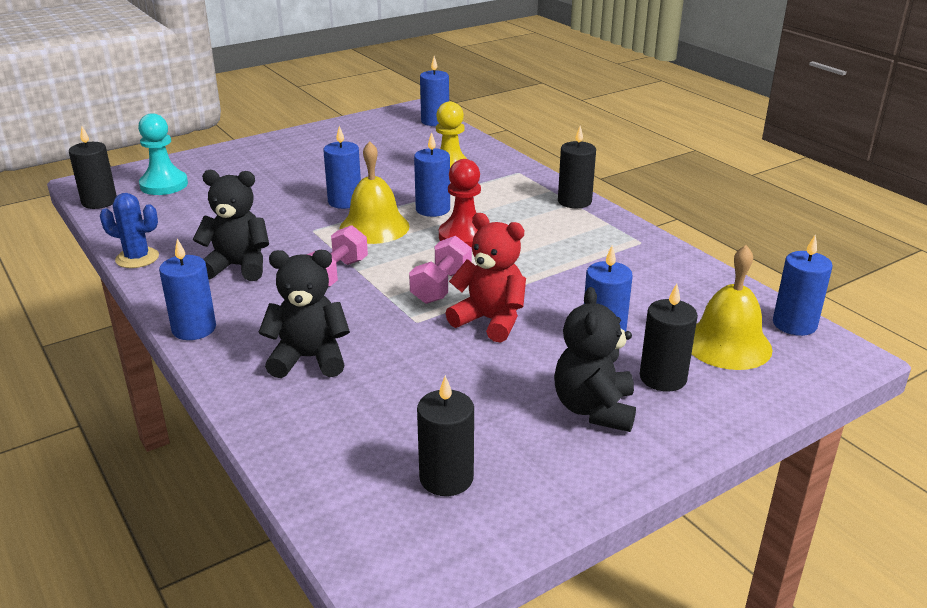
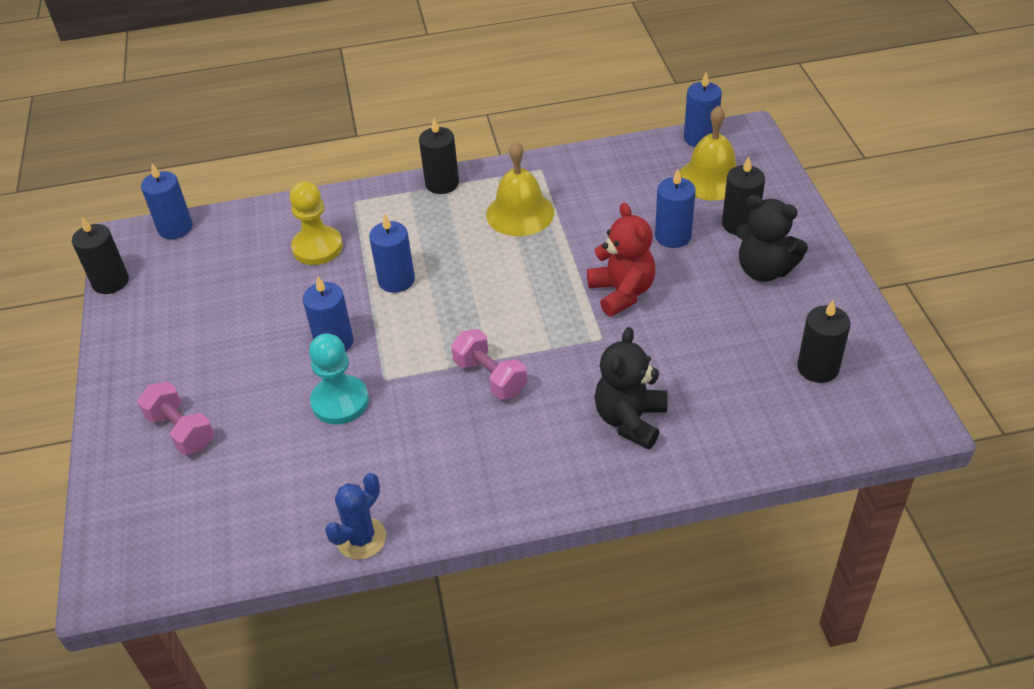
camera: 65 degrees left, 15 degrees up
(99, 202) = (177, 572): black candle -> black candle (110, 282)
(164, 185) = (172, 500): turquoise pawn -> turquoise pawn (340, 402)
(194, 329) = (540, 499): blue candle -> none
(238, 267) = (432, 450): black teddy bear -> none
(374, 227) = (408, 330): yellow bell -> yellow bell (520, 213)
(441, 286) = (551, 309): pink dumbbell -> pink dumbbell (181, 430)
(464, 236) = (466, 272): red pawn -> none
(490, 320) = (622, 292): red teddy bear -> red teddy bear turned 105 degrees clockwise

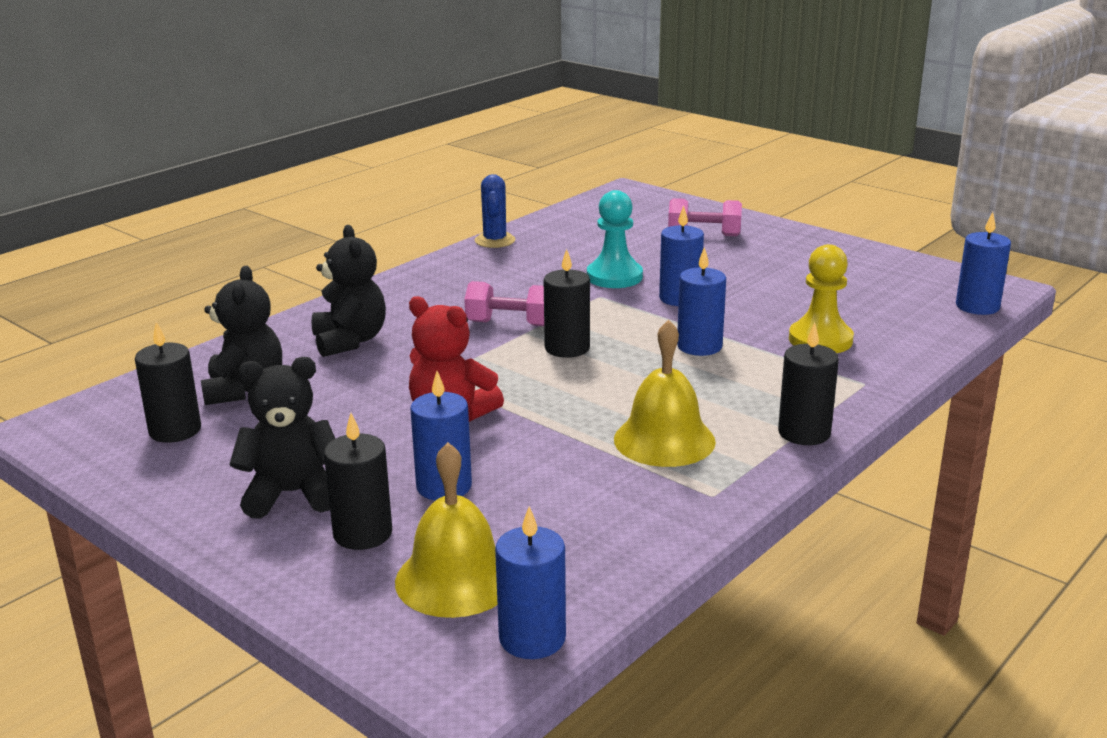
camera: 140 degrees right, 20 degrees down
(110, 282) = (937, 266): black candle -> black candle (567, 348)
(747, 393) = (244, 389): none -> black teddy bear

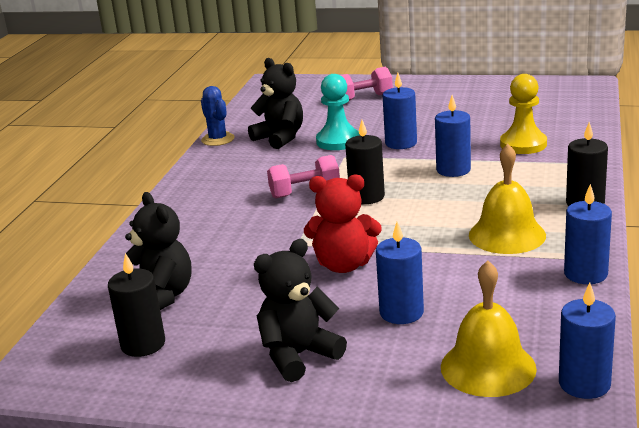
camera: 25 degrees left, 0 degrees up
(350, 341) = (199, 238): black teddy bear -> black teddy bear (280, 138)
(362, 533) = (386, 363): black candle -> none
(977, 306) = (588, 99): blue candle -> blue candle (585, 274)

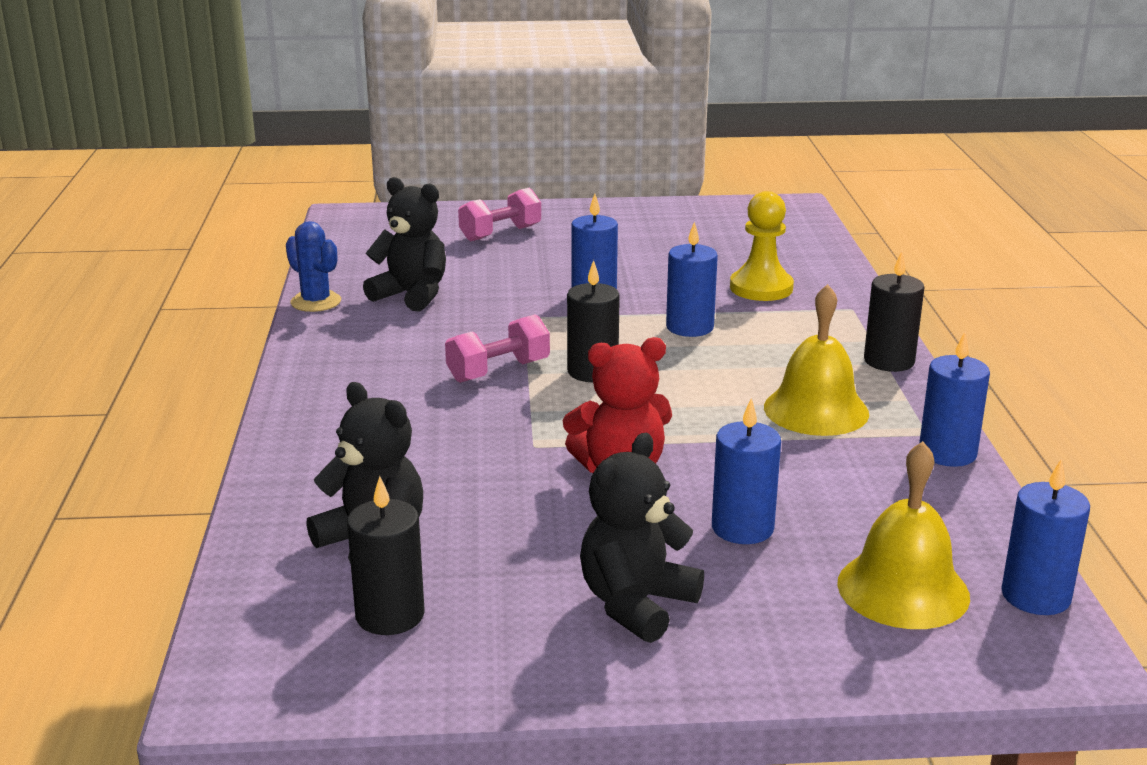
camera: 20 degrees left, 0 degrees up
(338, 141) = (501, 296): turquoise pawn -> none

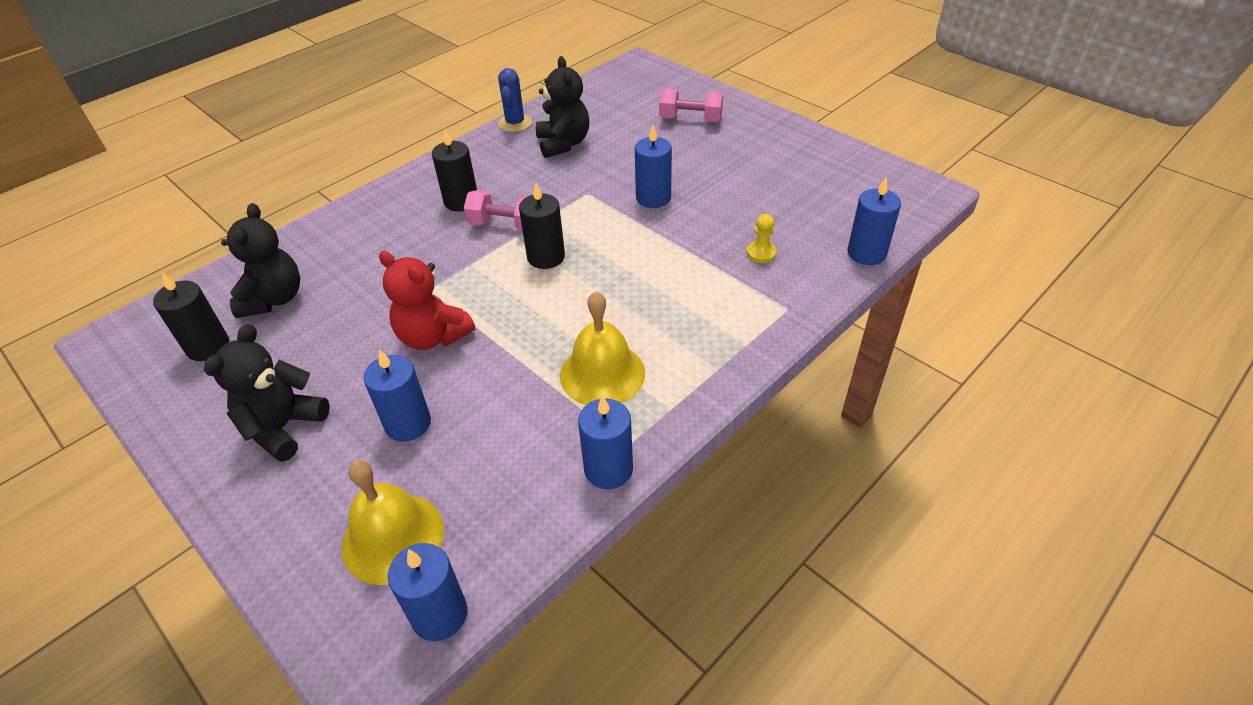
camera: 50 degrees right, 20 degrees up
(636, 604) = (283, 427): black teddy bear -> black teddy bear turned 60 degrees counterclockwise
(689, 327) = (657, 258): blue candle -> blue candle (866, 253)
(761, 288) = (761, 253): yellow pawn -> yellow pawn, size x0.55
(889, 361) = (722, 369): black candle -> black candle (461, 201)

